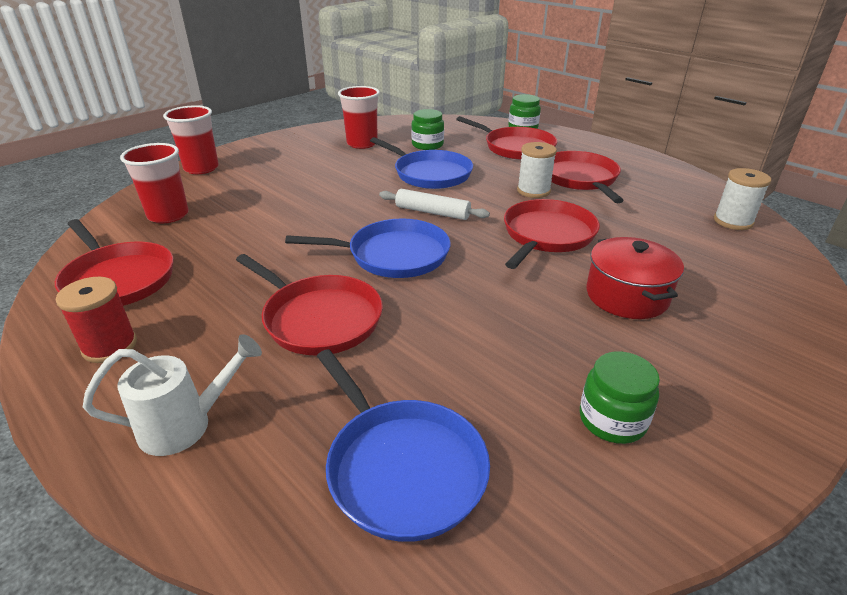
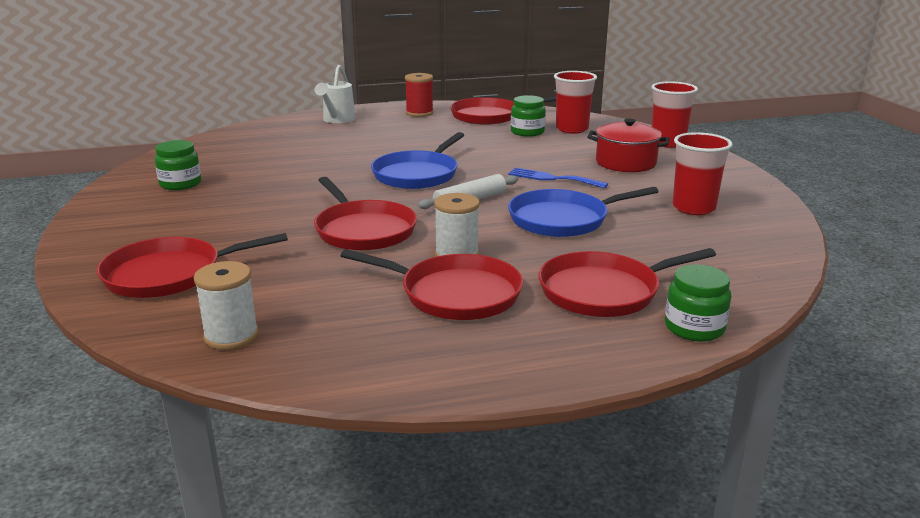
camera: 120 degrees right, 10 degrees down
(318, 318) = (375, 147): red pan -> red pan (169, 274)
(343, 193) = (552, 178): none -> blue fork
(402, 467) = (245, 144): blue pan -> none
(427, 145) = (661, 240): green jar -> green jar (527, 132)
(626, 296) = (243, 226): red pot -> red pot (625, 163)

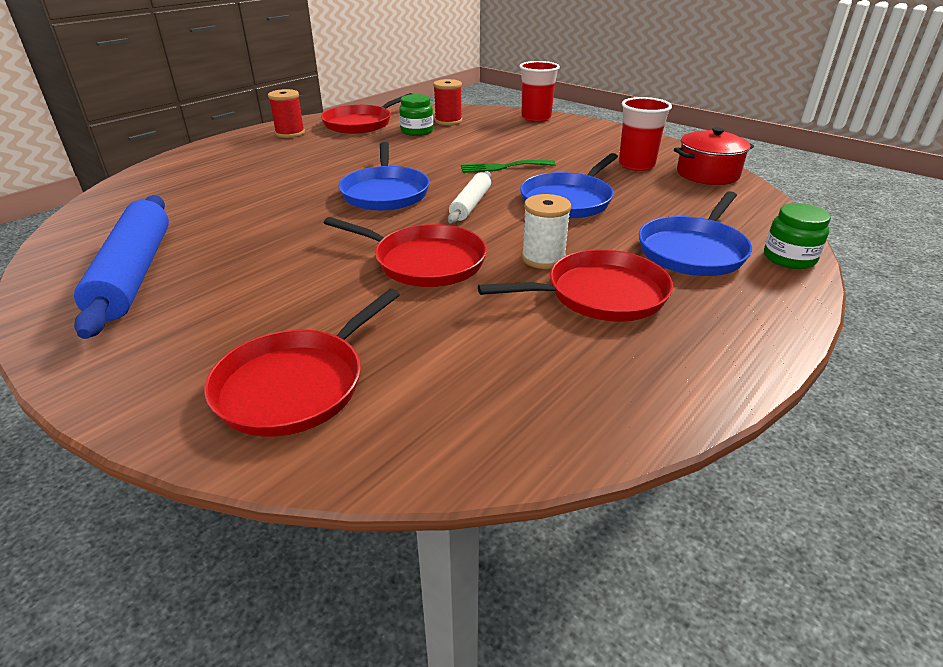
camera: 35 degrees left, 10 degrees up
(180, 184) = (134, 273): green jar -> blue rolling pin
(231, 336) = (481, 424): white spool -> none
(337, 120) = (214, 157): white watering can -> none
(552, 178) = (503, 167): blue fork -> green fork
(572, 129) = (448, 121): red cup -> red spool
(604, 291) = (693, 251): red pan -> blue pan
(625, 163) = (534, 141): red pot -> red pot (707, 174)

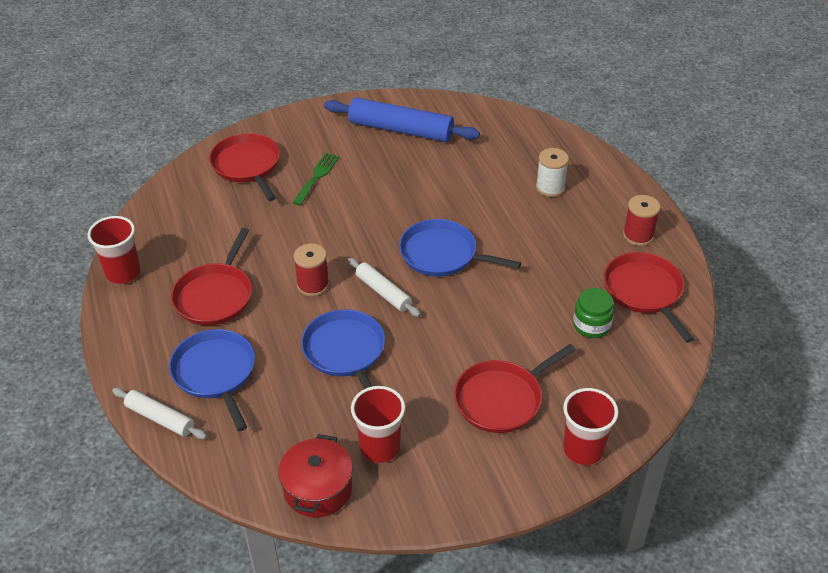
camera: 120 degrees right, 10 degrees up
(424, 262) = (318, 238): red pan -> red pan (502, 399)
(448, 121) = (614, 363): red spool -> red spool (313, 285)
(503, 167) = (446, 346): green fork -> green fork (317, 177)
(543, 258) = (275, 292): white spool -> white spool (550, 187)
(672, 397) = (123, 273): none -> red cup
(789, 258) = (160, 418): green jar -> white rolling pin

